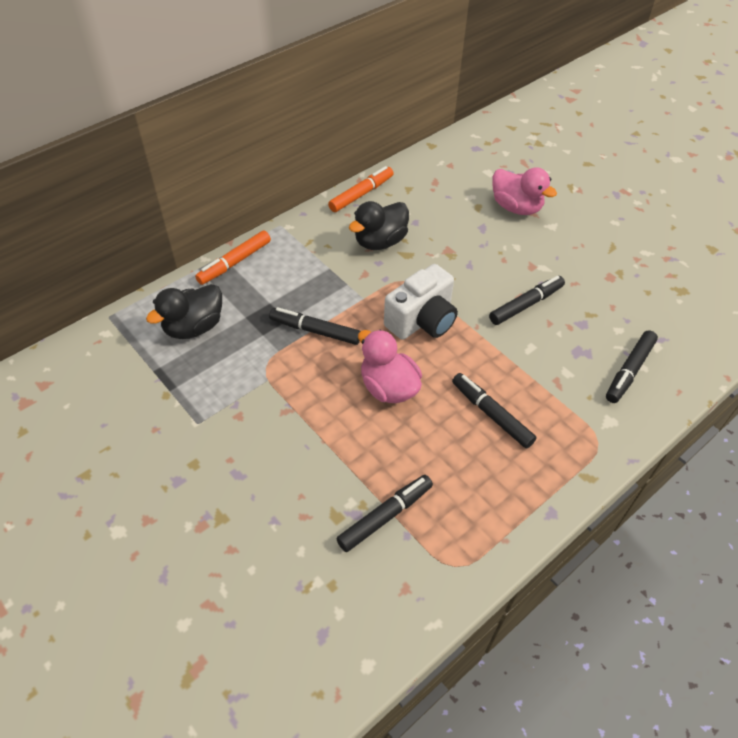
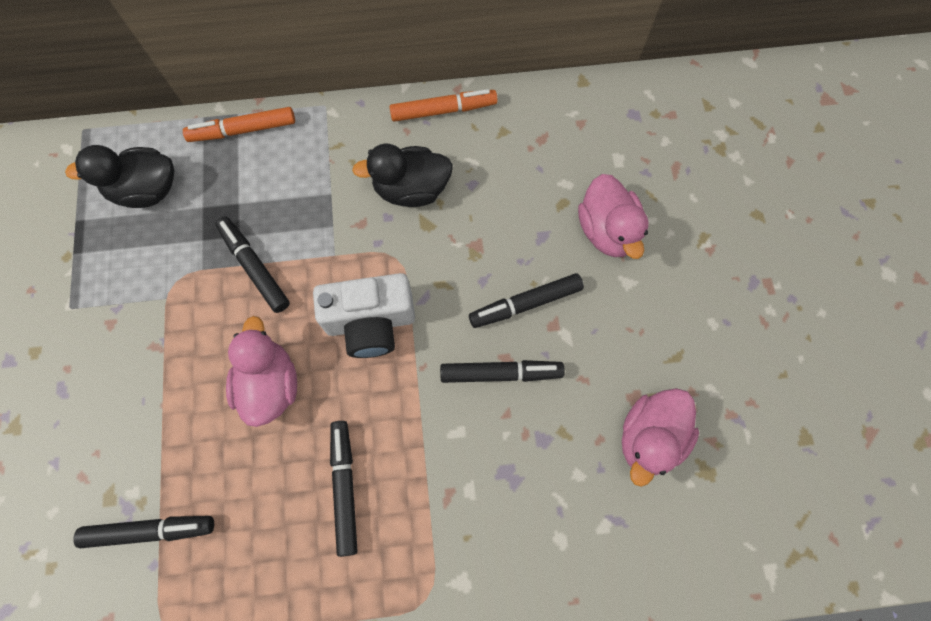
camera: 35 degrees right, 20 degrees up
(629, 371) = (541, 536): black marker -> black marker (525, 304)
(637, 291) = (649, 437): none -> pink duck

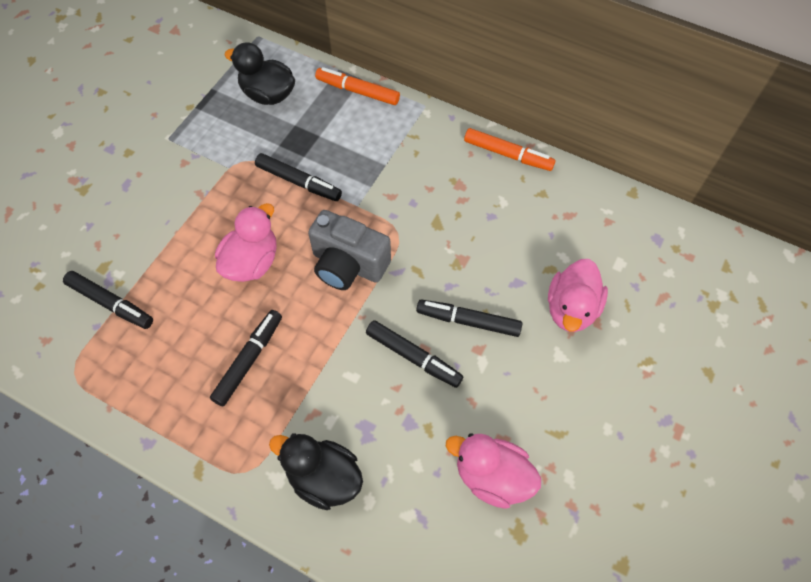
camera: 35 degrees right, 10 degrees down
(254, 267) = (299, 182): black marker -> black marker turned 120 degrees clockwise
(371, 322) = (348, 265): white camera -> grey camera
(411, 189) = (444, 194): black duck -> black duck (323, 477)
(649, 437) = (492, 476): pink duck -> pink duck turned 45 degrees clockwise

